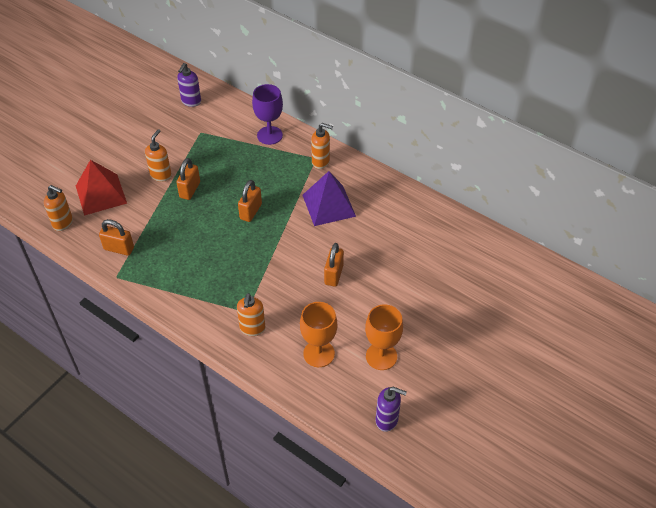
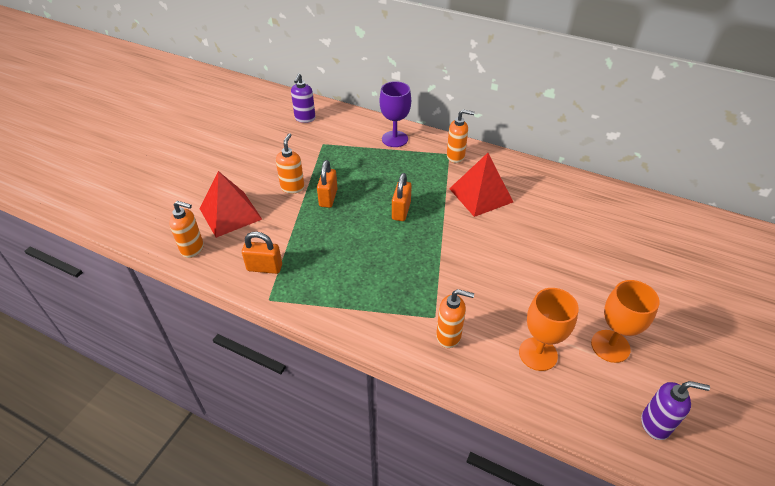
camera: 10 degrees left, 5 degrees down
(252, 328) = (449, 336): orange soap dispenser -> orange soap dispenser turned 75 degrees counterclockwise
(328, 205) = (480, 195): purple pyramid -> red pyramid
(333, 275) = (516, 263): orange padlock -> none

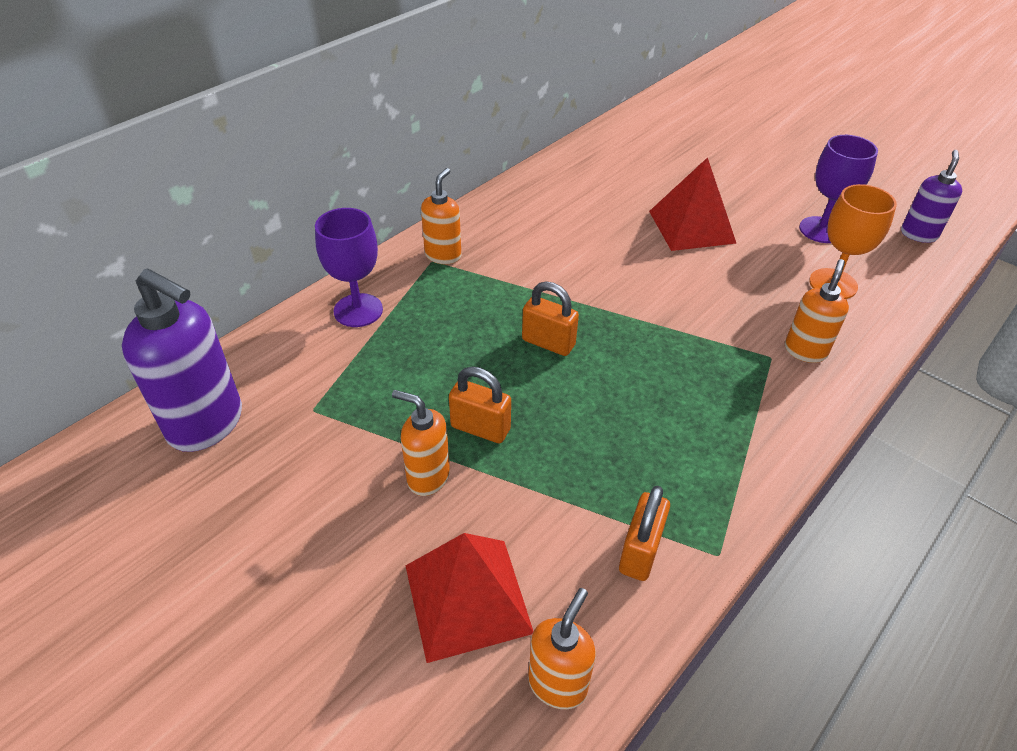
camera: 75 degrees left, 0 degrees up
(305, 118) = (207, 424): purple soap dispenser -> purple soap dispenser, size x1.75
(480, 195) = (542, 254): red pyramid -> red pyramid (691, 227)
(610, 346) = (821, 230): orange goblet -> purple goblet

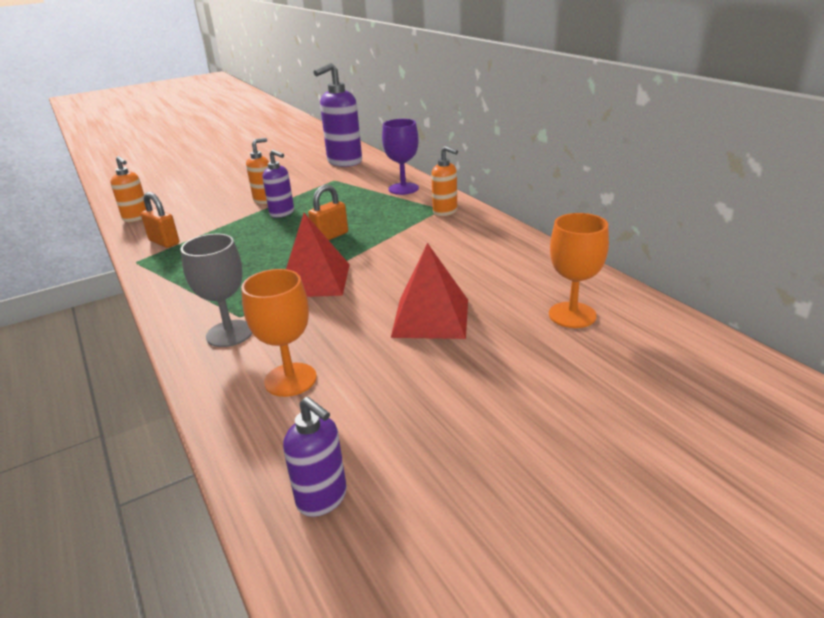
camera: 110 degrees right, 15 degrees down
(467, 598) = (194, 205): red pyramid -> red pyramid (314, 280)
(480, 428) = (282, 213): orange padlock -> purple soap dispenser
(644, 159) = (572, 315): none -> orange goblet
(805, 351) = (229, 333): orange soap dispenser -> grey goblet
(821, 230) = (381, 405): purple goblet -> none

